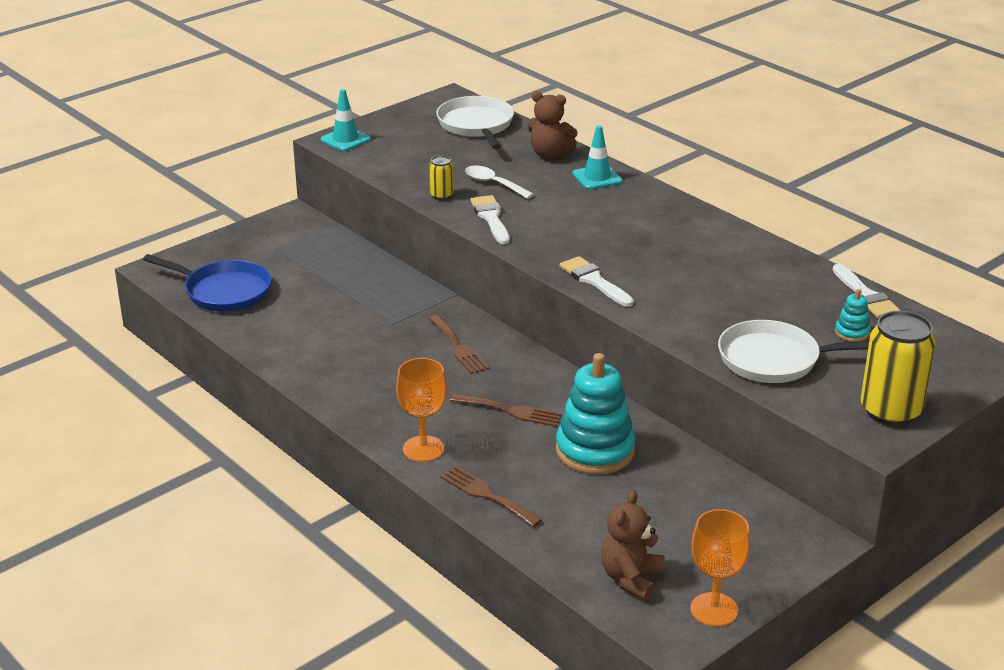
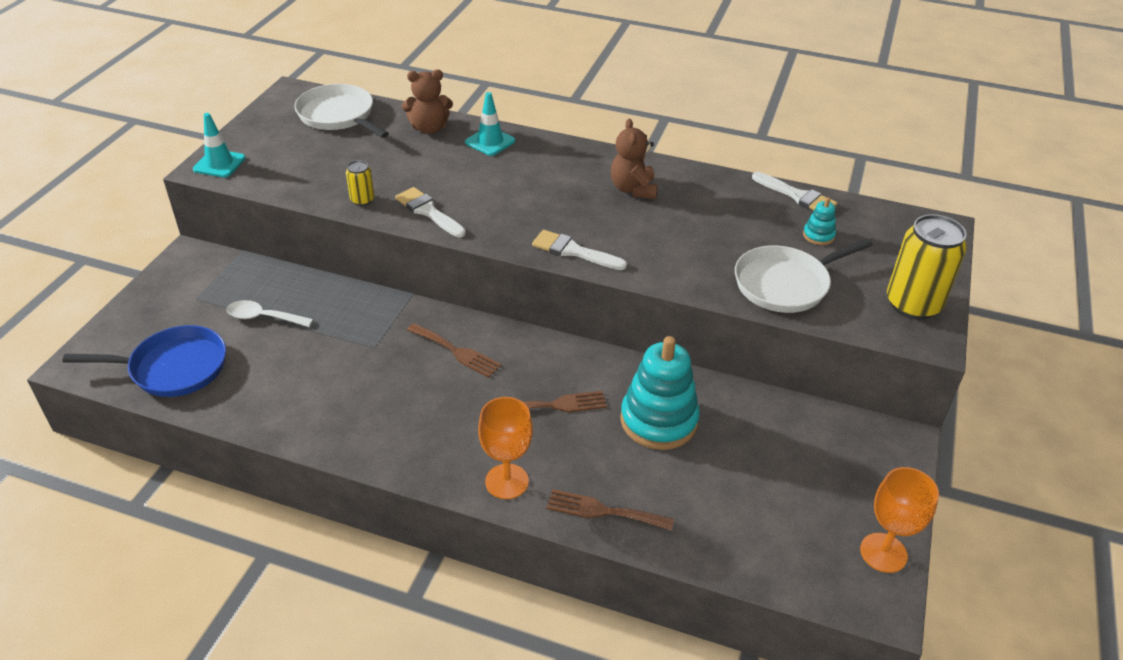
camera: 30 degrees left, 10 degrees up
(493, 184) = (402, 174): white spoon -> white spoon (263, 317)
(631, 578) = (794, 550): brown teddy bear -> brown teddy bear (633, 189)

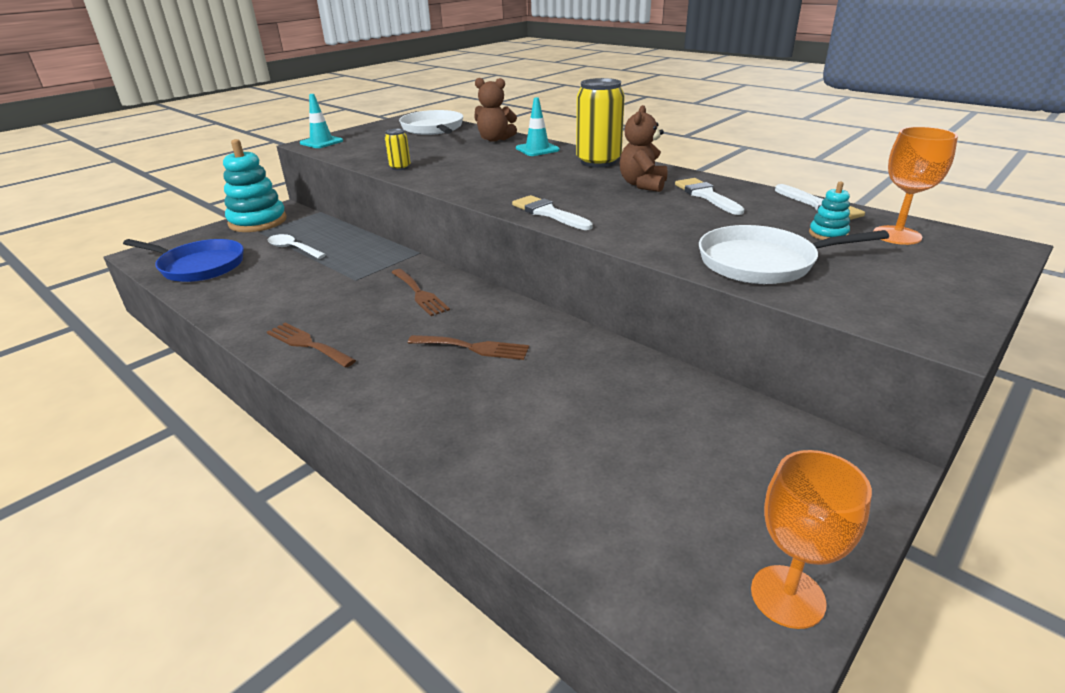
camera: 25 degrees right, 10 degrees down
(428, 211) = (444, 178): white brush -> white brush (706, 196)
(507, 481) = (374, 397): orange goblet -> orange goblet (897, 235)
(603, 511) = (448, 447): brown fork -> brown fork (307, 344)
(658, 420) = (571, 382): turquoise stacking toy -> turquoise stacking toy (258, 222)
(913, 304) = (928, 302): yellow can -> yellow can (598, 162)

